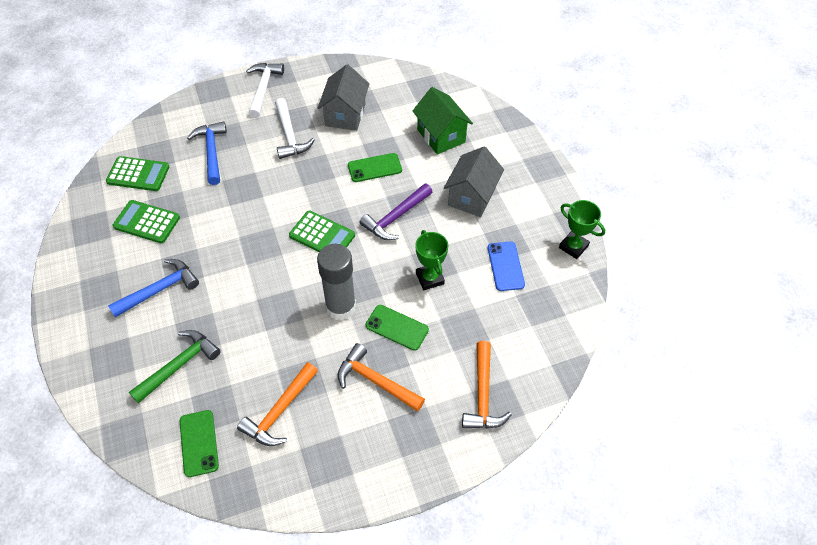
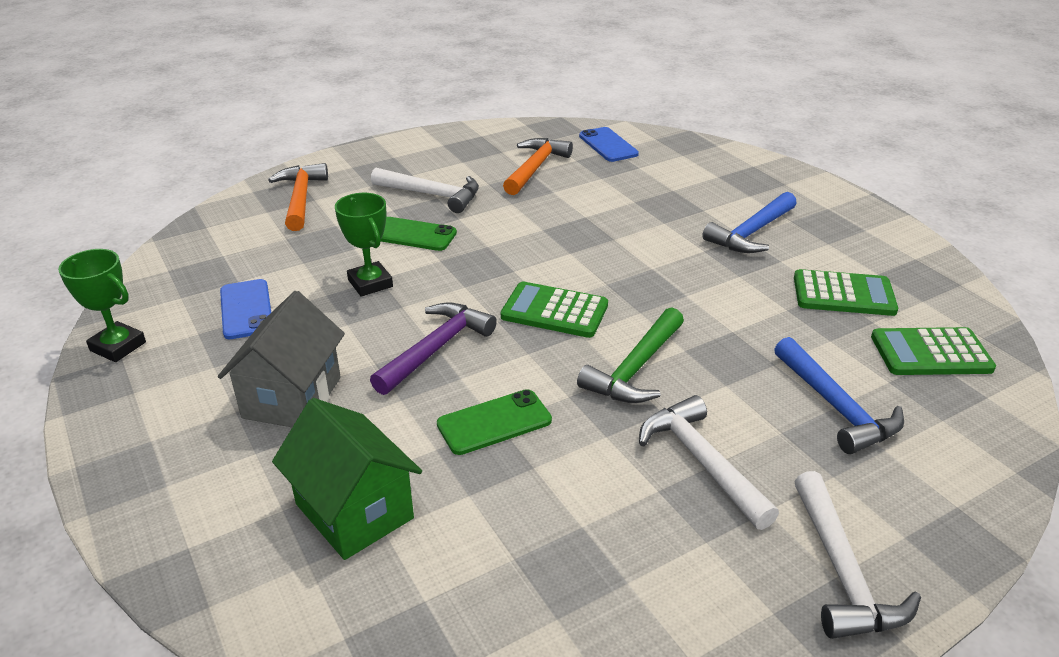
camera: 170 degrees right, 20 degrees down
(179, 365) = (670, 183): green hammer -> green hammer (635, 369)
(199, 443) = (608, 145): green phone -> blue phone
(341, 307) = (495, 244): grey glue stick -> none
(345, 115) = (598, 530): grey house -> none
(375, 381) = (432, 195): orange hammer -> white hammer

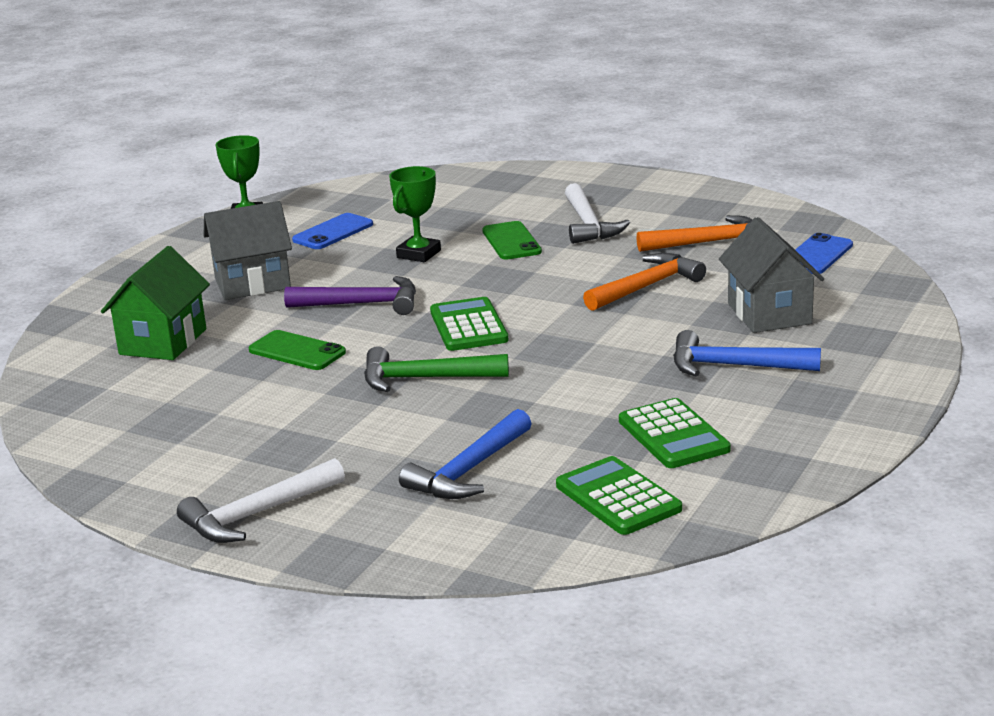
camera: 60 degrees right, 10 degrees down
(300, 198) = (508, 187): orange hammer -> orange hammer (646, 286)
(681, 192) = (769, 314): none -> grey house
(701, 461) = (331, 434): white hammer -> none

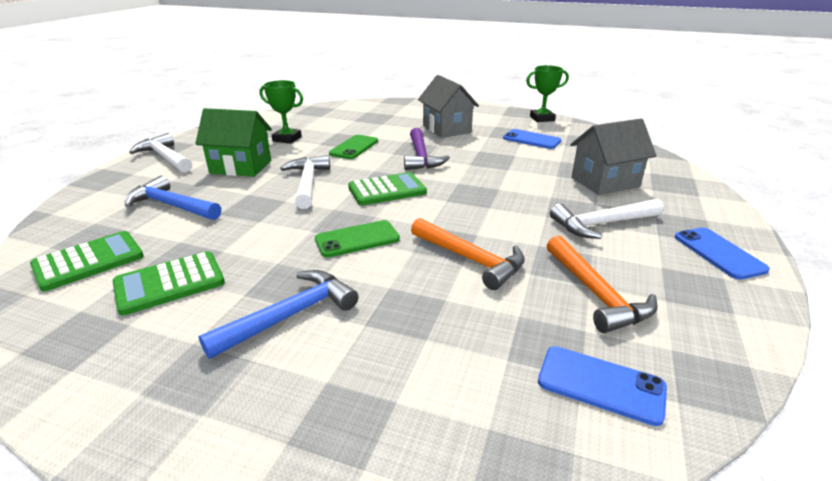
camera: 80 degrees right, 5 degrees up
(163, 342) = (370, 120): green house -> green house (241, 167)
(419, 254) = (507, 165): green trophy -> green trophy (287, 139)
(424, 379) = (307, 183): green hammer -> white hammer
(511, 241) = (545, 194): green phone -> green phone (357, 239)
(651, 190) = (719, 253): none -> blue phone
(733, 366) = (290, 315): blue hammer -> blue hammer turned 45 degrees clockwise
(769, 314) = (414, 340): grey house -> grey house (605, 182)

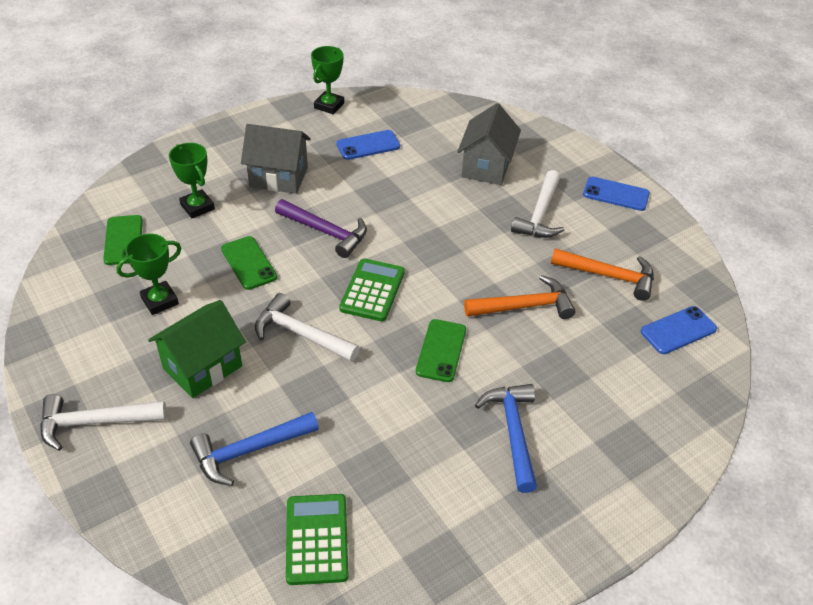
camera: 55 degrees left, 15 degrees up
(169, 283) = (408, 490): green calculator -> none
(325, 116) = (123, 240): none -> green phone
(381, 121) = (197, 207): none -> green trophy

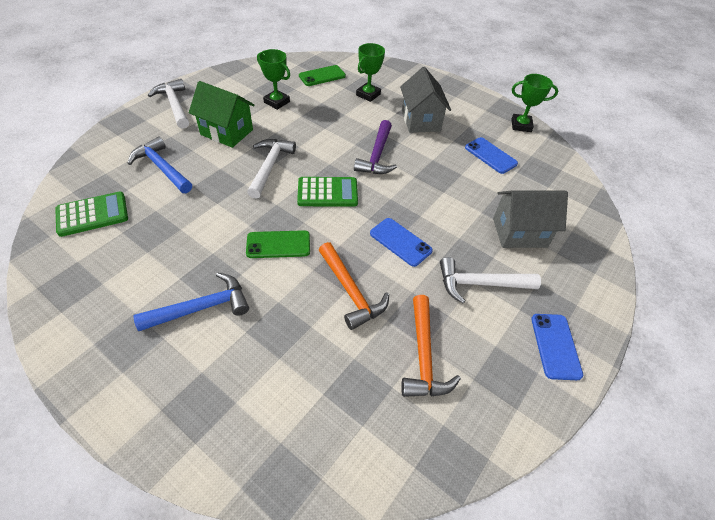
camera: 70 degrees right, 5 degrees up
(248, 263) = (327, 128): green phone -> none
(678, 330) = (372, 436): blue phone -> blue phone (400, 242)

